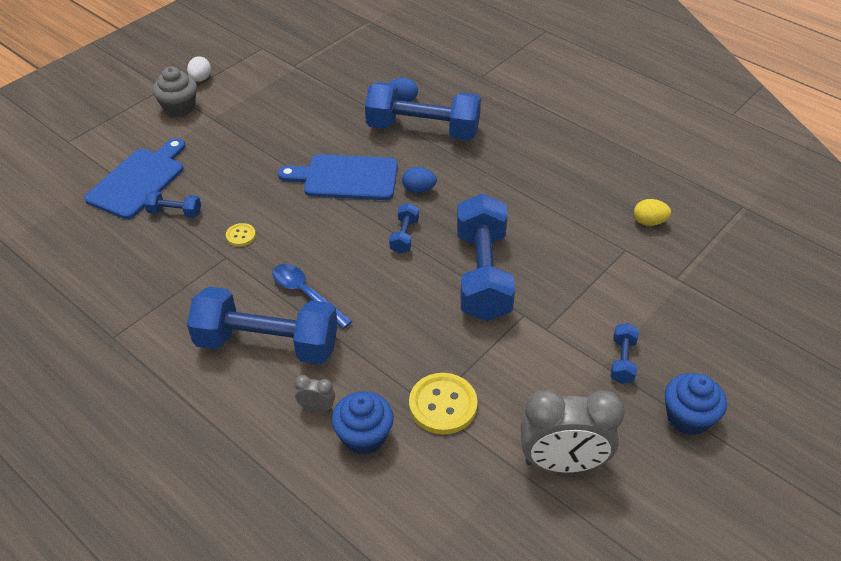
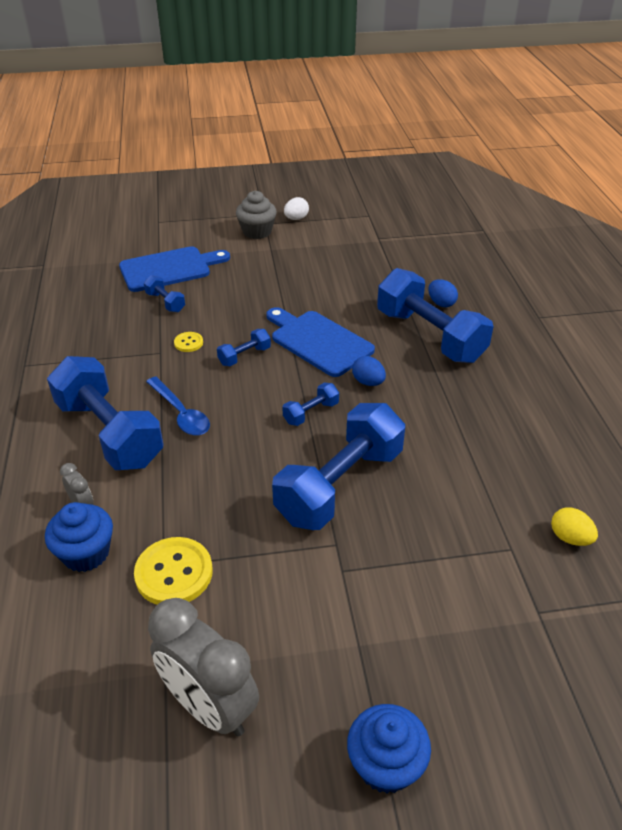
camera: 40 degrees right, 5 degrees down
(306, 294) = (181, 413): blue spoon -> blue spoon turned 150 degrees clockwise
(622, 361) = (382, 654): blue dumbbell -> blue dumbbell (244, 356)

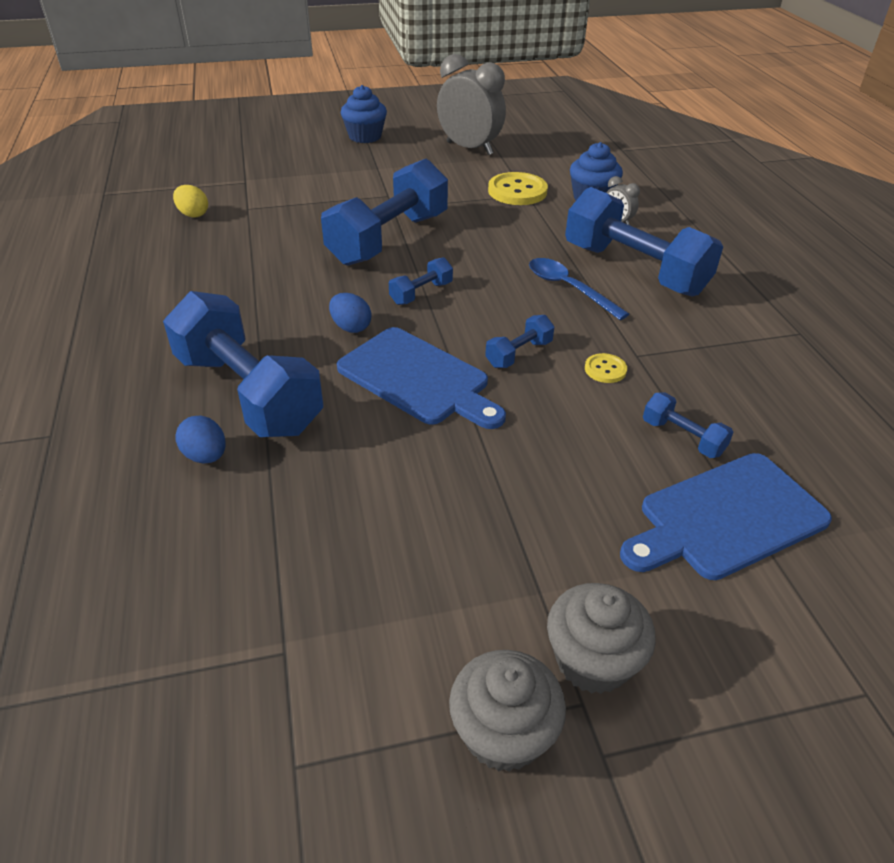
camera: 175 degrees right, 0 degrees up
(296, 218) = (503, 733): white egg -> grey cupcake

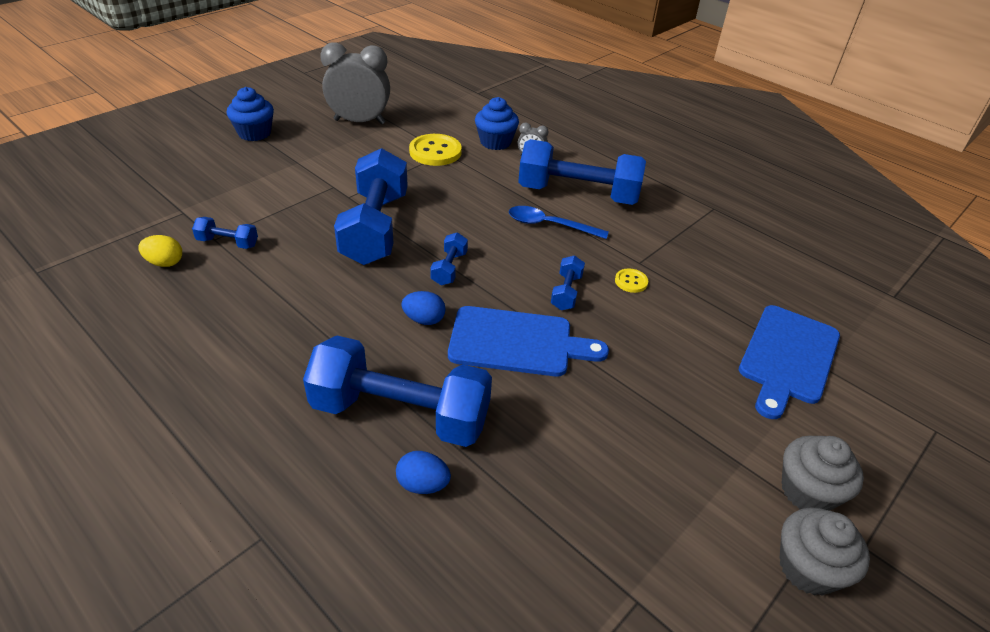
camera: 35 degrees left, 0 degrees up
(682, 437) = (718, 313): blue dumbbell -> blue dumbbell (228, 243)

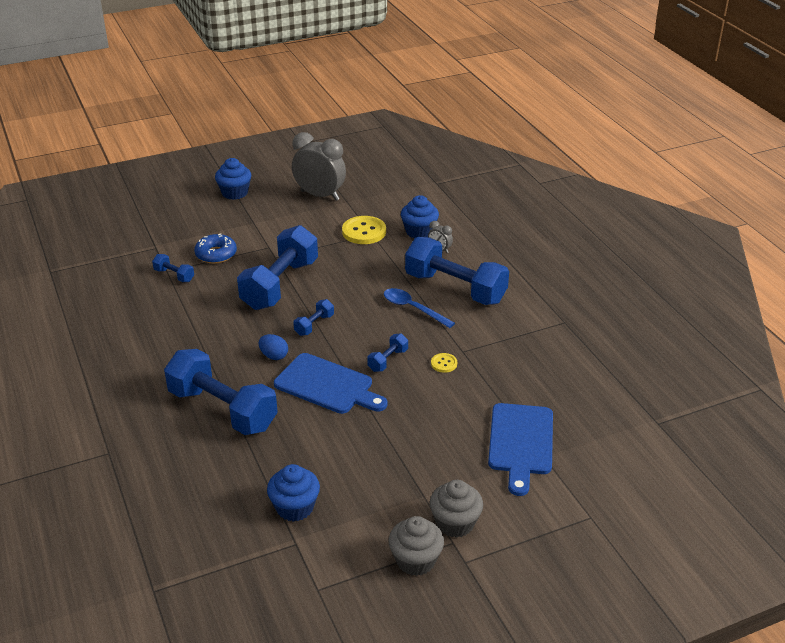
camera: 25 degrees right, 5 degrees down
(165, 263) = (128, 281): yellow egg -> none
(271, 206) = (216, 254): none -> blue donut
(423, 484) = (212, 451): blue egg -> none
(596, 539) = (295, 507): none -> blue cupcake
(787, 357) = (520, 443): blue cutting board -> blue cutting board turned 45 degrees counterclockwise

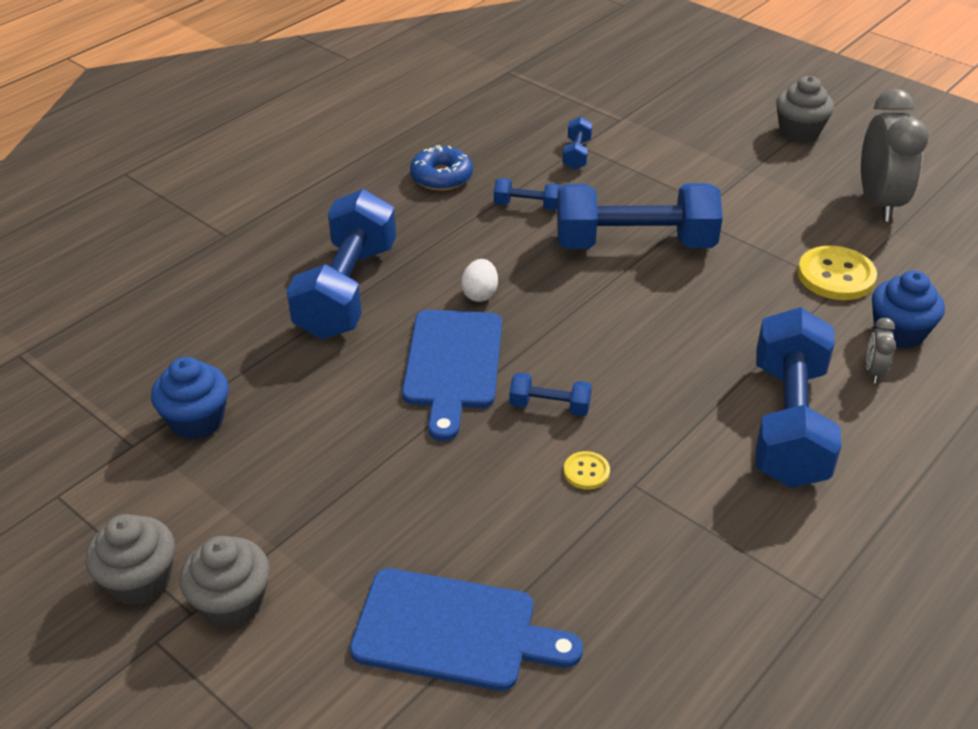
camera: 65 degrees right, 5 degrees up
(216, 254) = (650, 168): blue donut -> blue donut (441, 177)
(235, 193) = (799, 131): blue cupcake -> grey cupcake
(274, 356) = (480, 294): blue egg -> white egg
(314, 325) = (573, 306): blue dumbbell -> blue dumbbell (527, 205)
(413, 308) = (694, 392): blue spoon -> none
(520, 443) = (453, 631): blue cutting board -> blue cutting board turned 150 degrees counterclockwise

